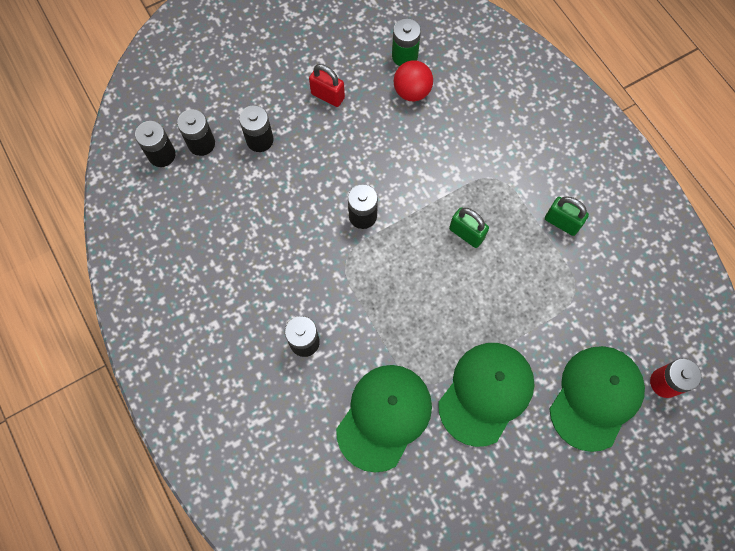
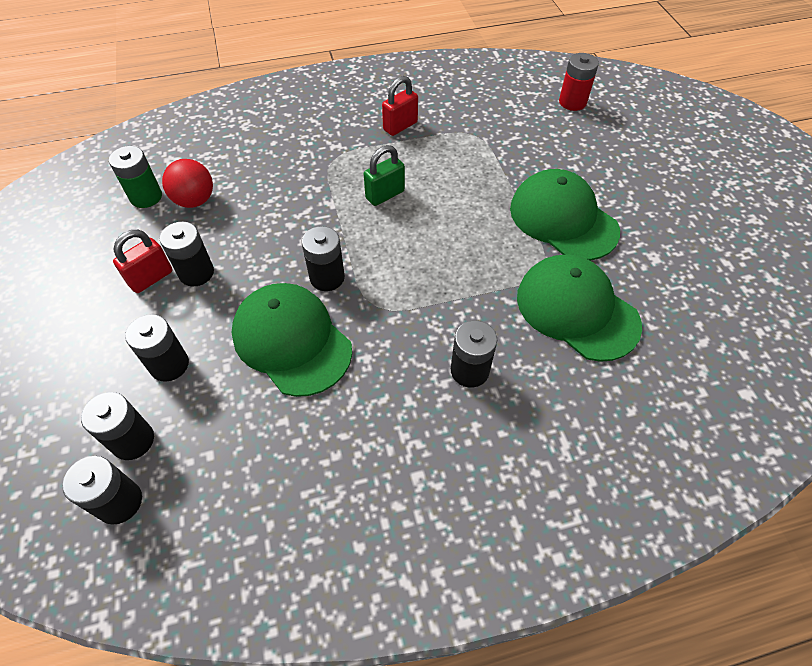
camera: 75 degrees left, 15 degrees down
(341, 123) = (196, 273): none -> black battery
(561, 222) = (400, 126): green padlock -> red padlock
(596, 397) = (579, 145): green cap -> green cap (292, 341)

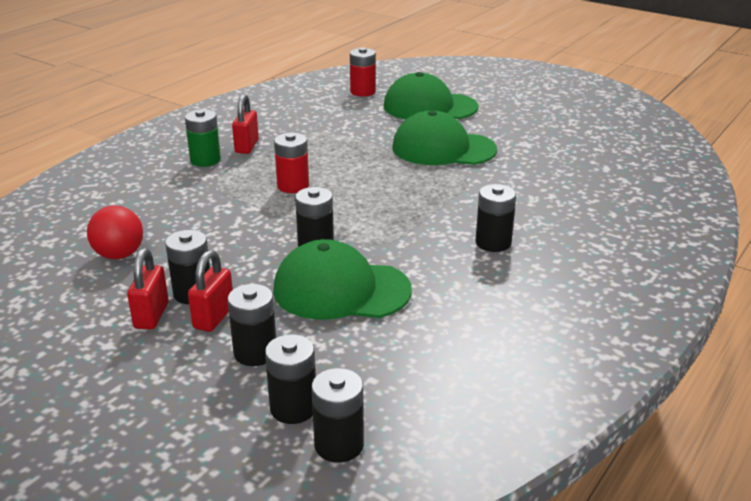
camera: 40 degrees left, 25 degrees down
(146, 197) = (61, 273): green battery -> green battery (205, 160)
(183, 308) = (214, 317): none -> red padlock
(385, 195) = (293, 186): green padlock -> red battery
(577, 310) = (516, 185): green cap -> green cap (429, 107)

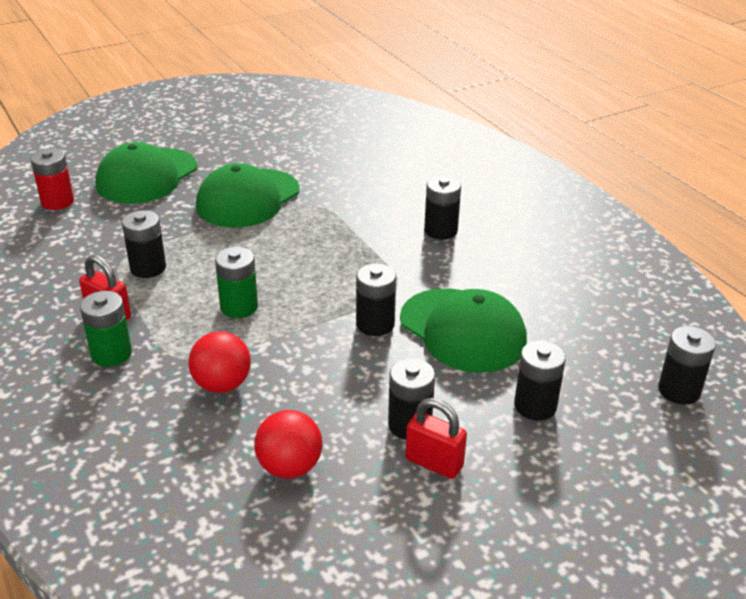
camera: 65 degrees left, 5 degrees up
(196, 206) = (222, 384): none -> red ball
(214, 317) = (462, 419): red padlock -> none
(293, 186) = (239, 307): red battery -> green battery
(293, 408) = (624, 403): black battery -> black battery (148, 268)
(341, 290) = (462, 330): green cap -> green cap turned 75 degrees counterclockwise

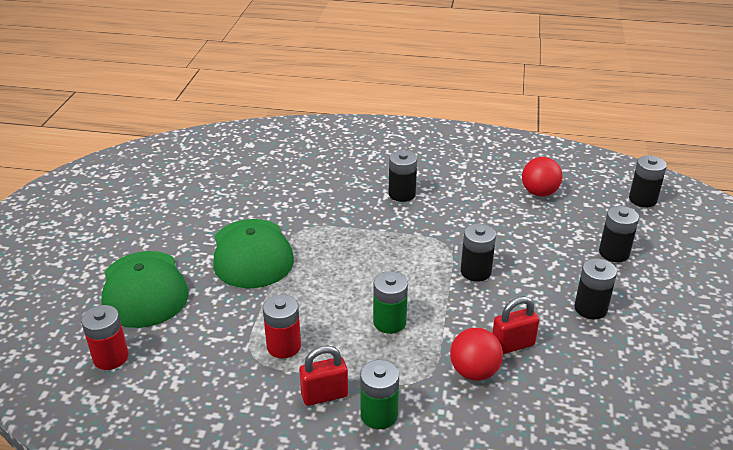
camera: 50 degrees left, 0 degrees up
(148, 268) = (284, 346): black battery -> red battery
(289, 467) = (589, 379): red ball -> red ball (539, 193)
(434, 463) = (633, 316): red padlock -> red padlock (512, 345)
(462, 330) = (518, 241): green cap -> none

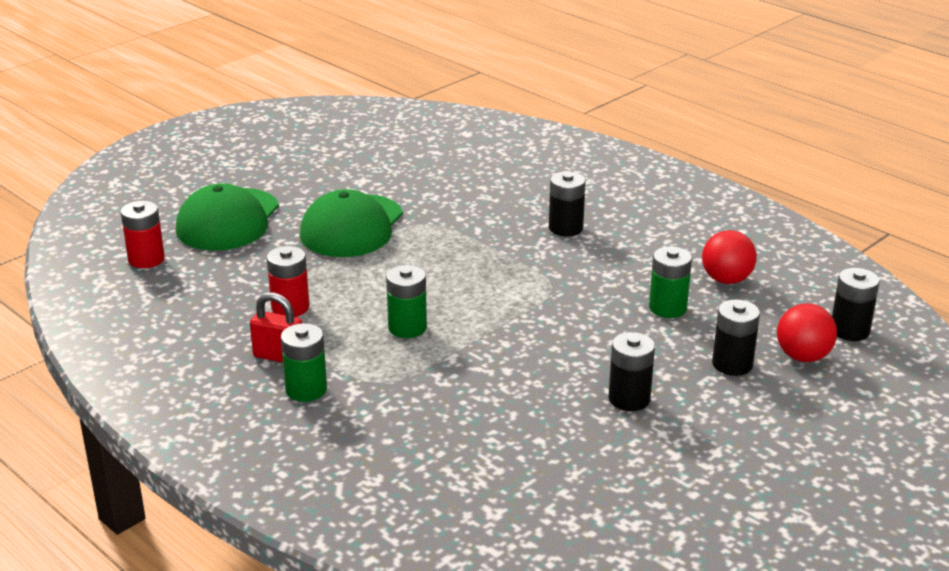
camera: 35 degrees right, 5 degrees down
(474, 372) = (434, 397): red ball -> red ball (803, 356)
(475, 272) = (550, 321): black battery -> none
(512, 345) = (501, 393): red padlock -> none
(531, 228) = (667, 308): none -> green battery

